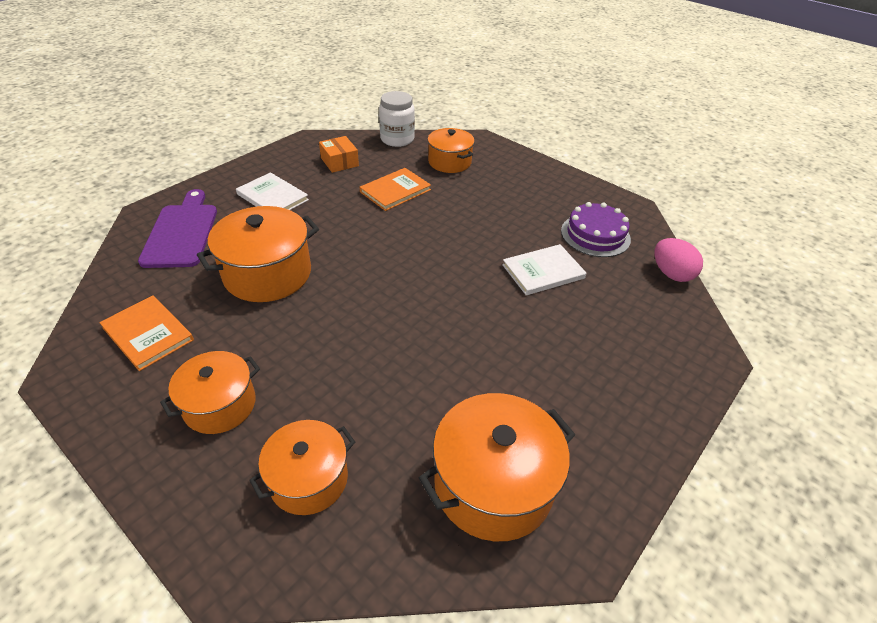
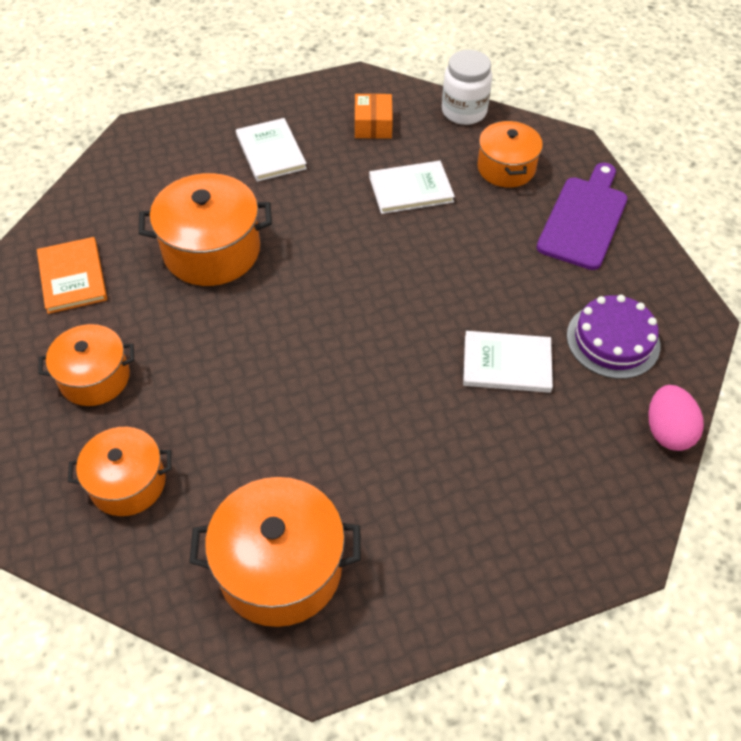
camera: 30 degrees right, 10 degrees up
(181, 232) = (158, 168): purple cutting board -> purple cutting board (584, 219)
(395, 191) = (411, 189): orange book -> white book

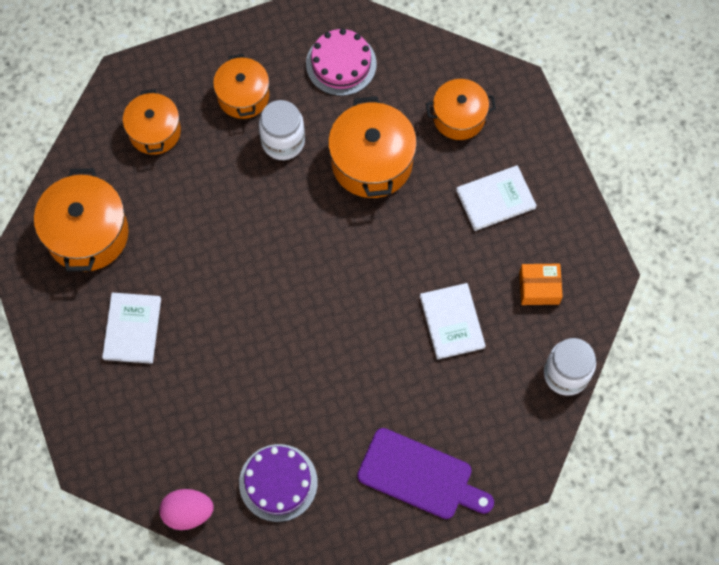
camera: 90 degrees right, 15 degrees up
(73, 277) = (341, 64): orange book -> pink cake
(170, 335) = (283, 141): none -> white jar
(506, 168) = (485, 409): orange pot -> orange pot (459, 117)
(507, 364) = (254, 393): white book -> white book (132, 329)

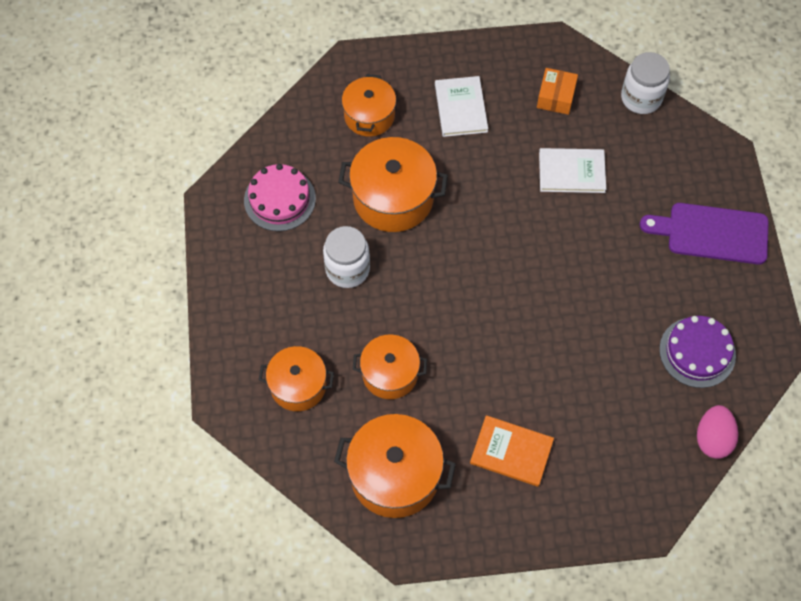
camera: 75 degrees left, 5 degrees down
(132, 329) = (511, 452): white book -> orange book
(243, 96) = (285, 294): orange pot -> orange pot (390, 374)
(420, 476) = (712, 233): purple cutting board -> purple cutting board turned 120 degrees counterclockwise

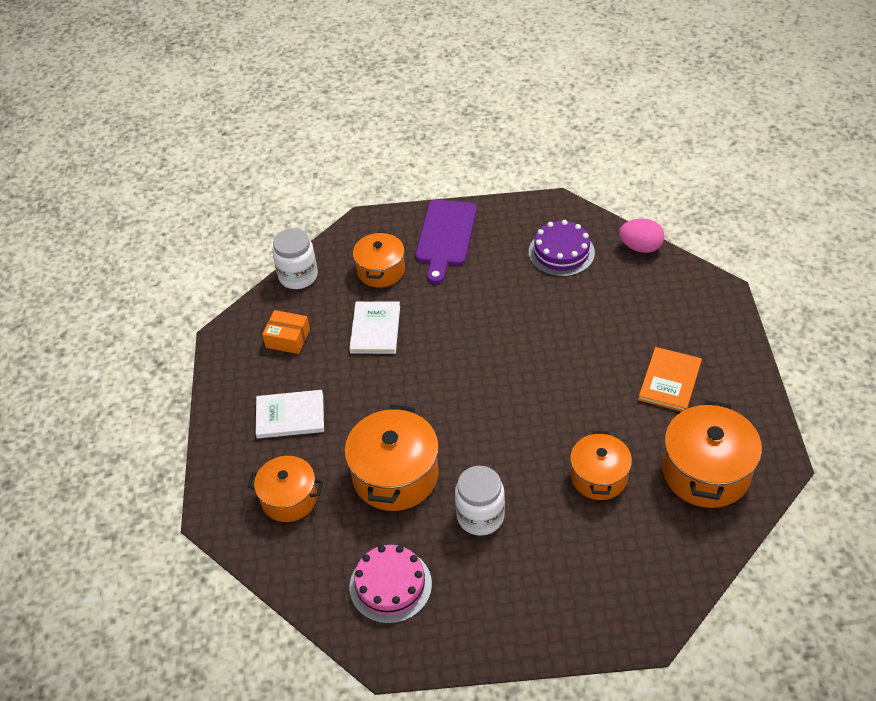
camera: 85 degrees left, 15 degrees down
(298, 385) = (618, 559): orange pot -> orange pot (380, 270)

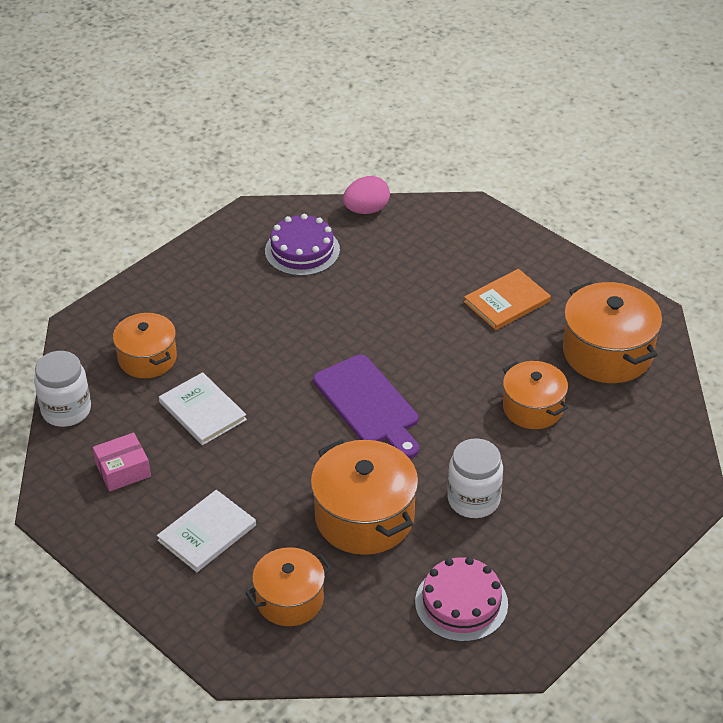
camera: 45 degrees left, 5 degrees down
(288, 338) = (123, 470): orange box -> pink box
(445, 236) = (177, 294): purple cutting board -> purple cutting board (368, 404)
(670, 381) = (507, 302): orange book -> orange book turned 75 degrees clockwise

